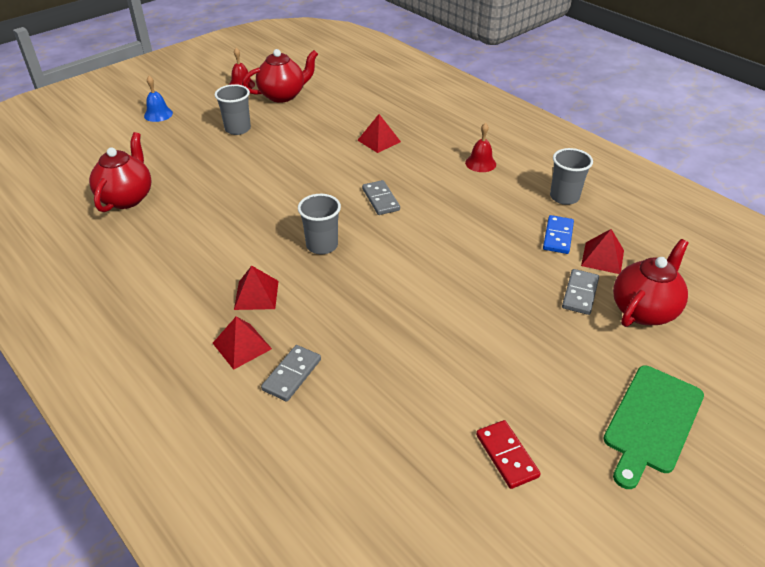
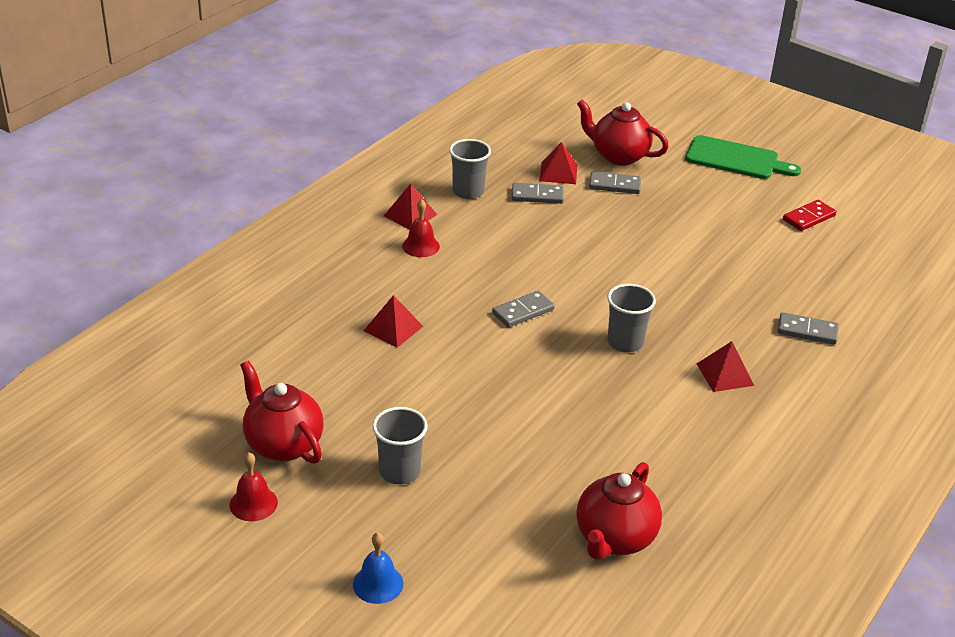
camera: 105 degrees left, 5 degrees down
(127, 198) = (614, 539): red teapot -> red teapot turned 60 degrees counterclockwise
(242, 345) = (795, 368): red pyramid -> red pyramid (410, 215)
(557, 236) = (537, 196): blue domino -> grey domino

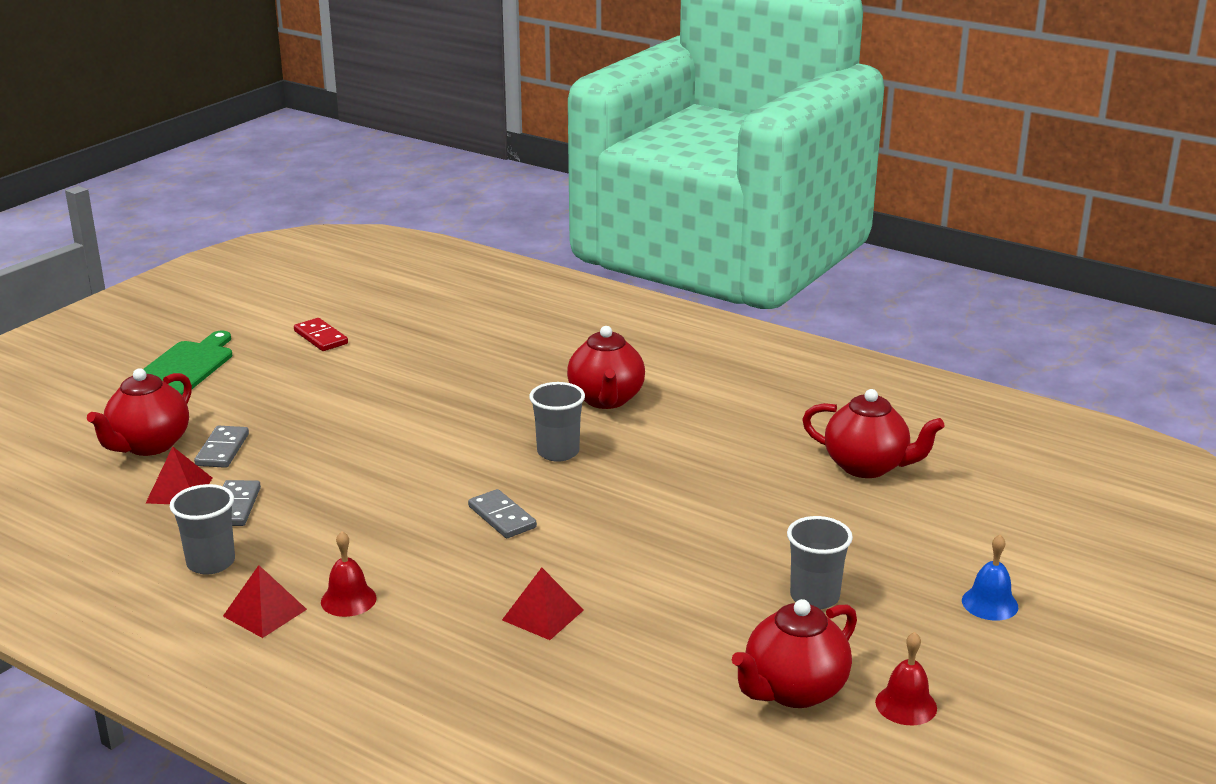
camera: 90 degrees left, 10 degrees down
(725, 374) = (606, 399): red pyramid -> red teapot
(807, 331) = (529, 354): grey domino -> none

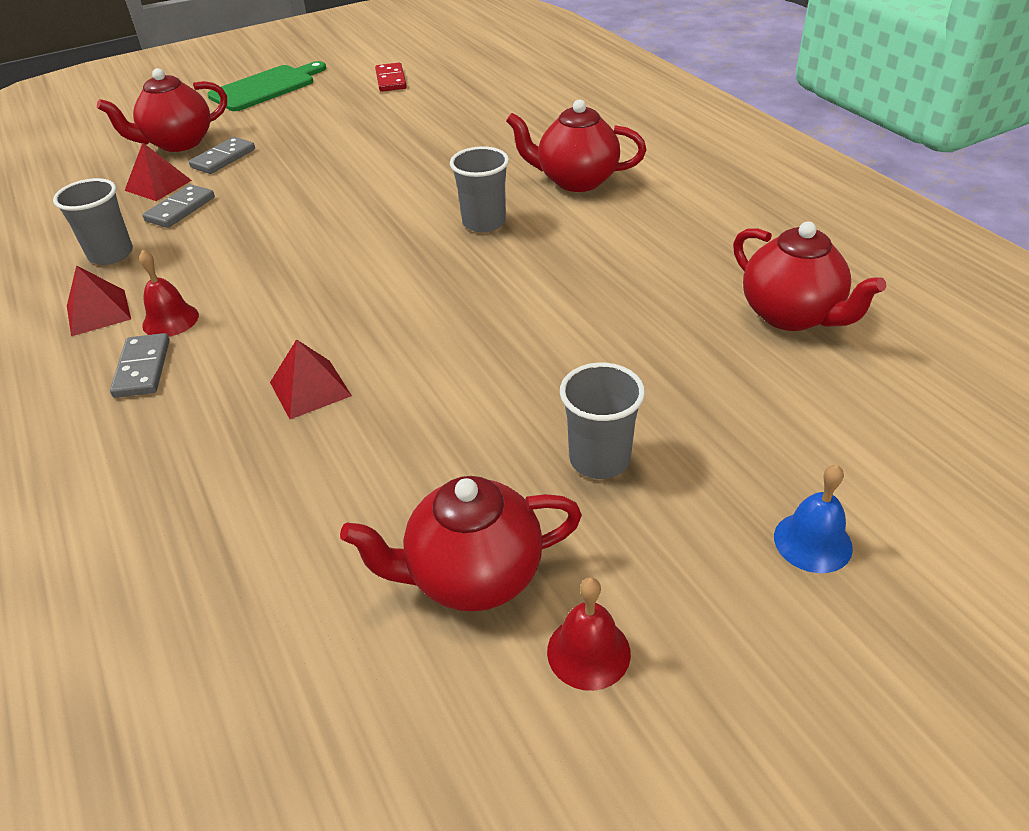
camera: 30 degrees right, 15 degrees up
(502, 517) = (373, 275): grey domino -> grey domino (142, 368)
(606, 399) = (576, 181): red teapot -> red teapot turned 75 degrees clockwise

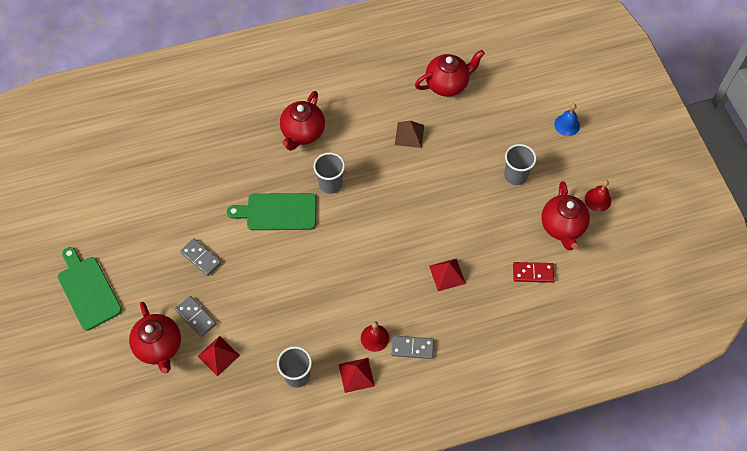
camera: 80 degrees left, 20 degrees up
(180, 209) = (256, 340): grey domino -> grey domino (201, 258)
(391, 80) = (116, 208): red domino -> red domino (533, 273)
(413, 186) = (278, 212): none -> green cutting board
(632, 287) = (409, 135): none -> brown pyramid

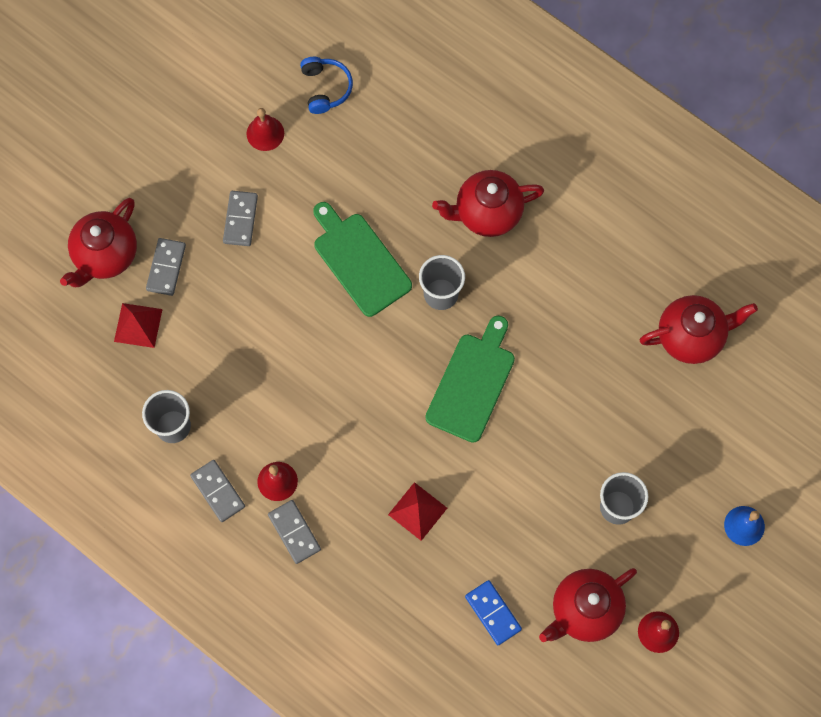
camera: 55 degrees right, 10 degrees up
(88, 290) = (118, 131): green cutting board -> green cutting board (472, 383)
(160, 212) = (265, 133): none -> red bell
(161, 165) = (325, 88): none -> blue headphones
(356, 375) = (218, 491): red pyramid -> grey domino
(409, 135) = (579, 339): brown pyramid -> none
(447, 84) = (691, 337): red teapot -> red teapot turned 45 degrees counterclockwise
(533, 273) = (493, 613): red domino -> blue domino

